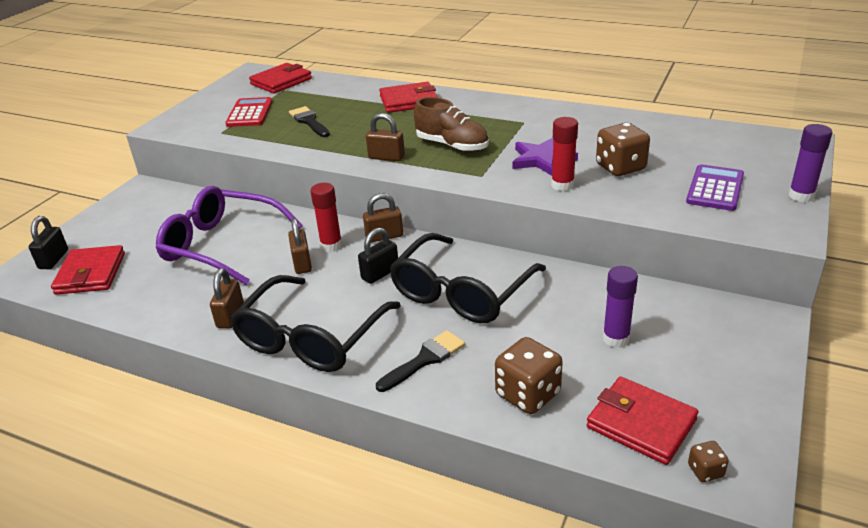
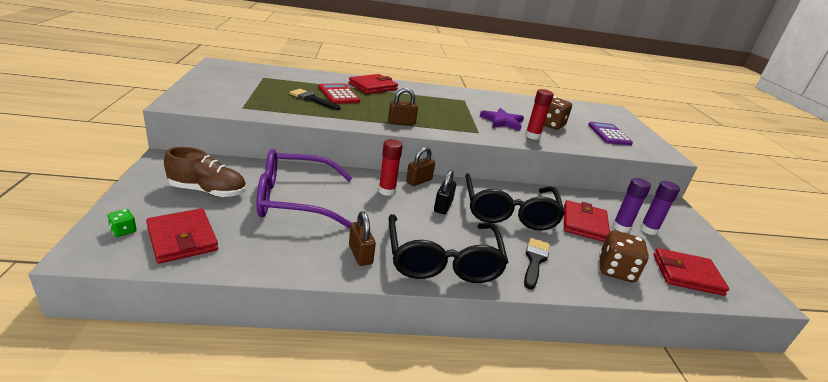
camera: 35 degrees left, 5 degrees down
(53, 259) = (123, 231): black padlock -> green dice
(250, 113) = (253, 93): red calculator -> red calculator (338, 94)
(281, 81) = (255, 71): red wallet -> red wallet (584, 224)
(302, 263) = (377, 206): brown padlock -> none
(452, 145) = (437, 114): brown shoe -> brown shoe (208, 191)
(705, 471) = (742, 294): brown dice -> none
(801, 196) = (649, 136): purple glue stick -> purple glue stick (648, 230)

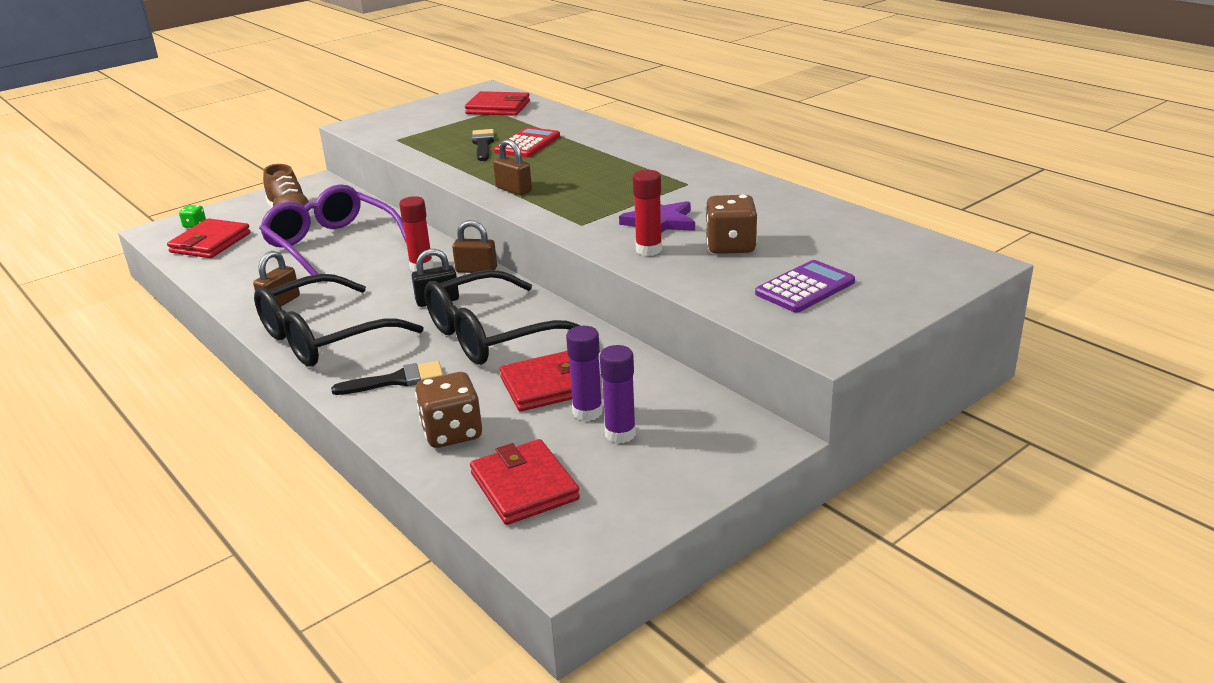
camera: 60 degrees right, 0 degrees up
(373, 87) = (598, 142): red wallet -> red wallet (498, 108)

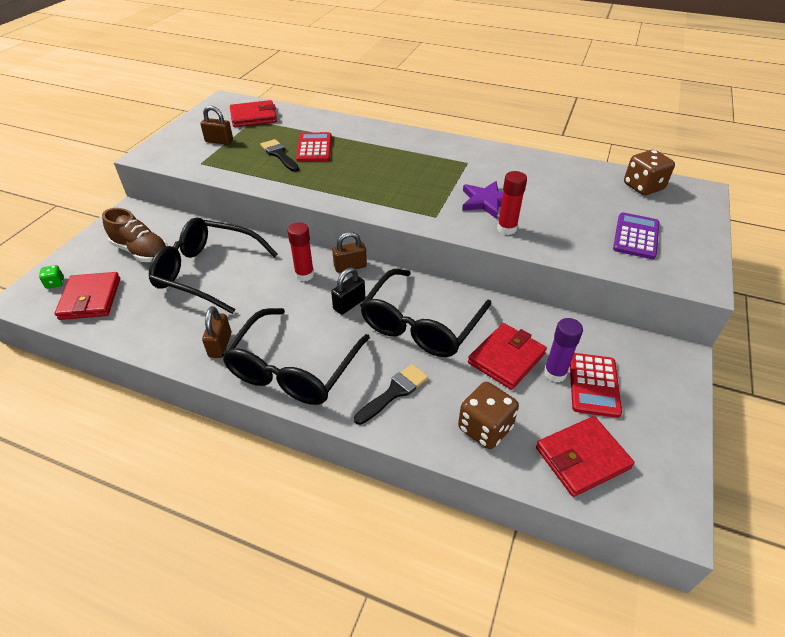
camera: 30 degrees left, 15 degrees up
(331, 245) = (207, 272): purple glasses -> black glasses
(513, 190) = (351, 194): brown padlock -> brown padlock (219, 141)
(524, 486) = (582, 458): red wallet -> red wallet turned 60 degrees counterclockwise
(620, 434) = (593, 385): purple glue stick -> red calculator
(730, 246) = (554, 212): brown dice -> brown dice (643, 187)

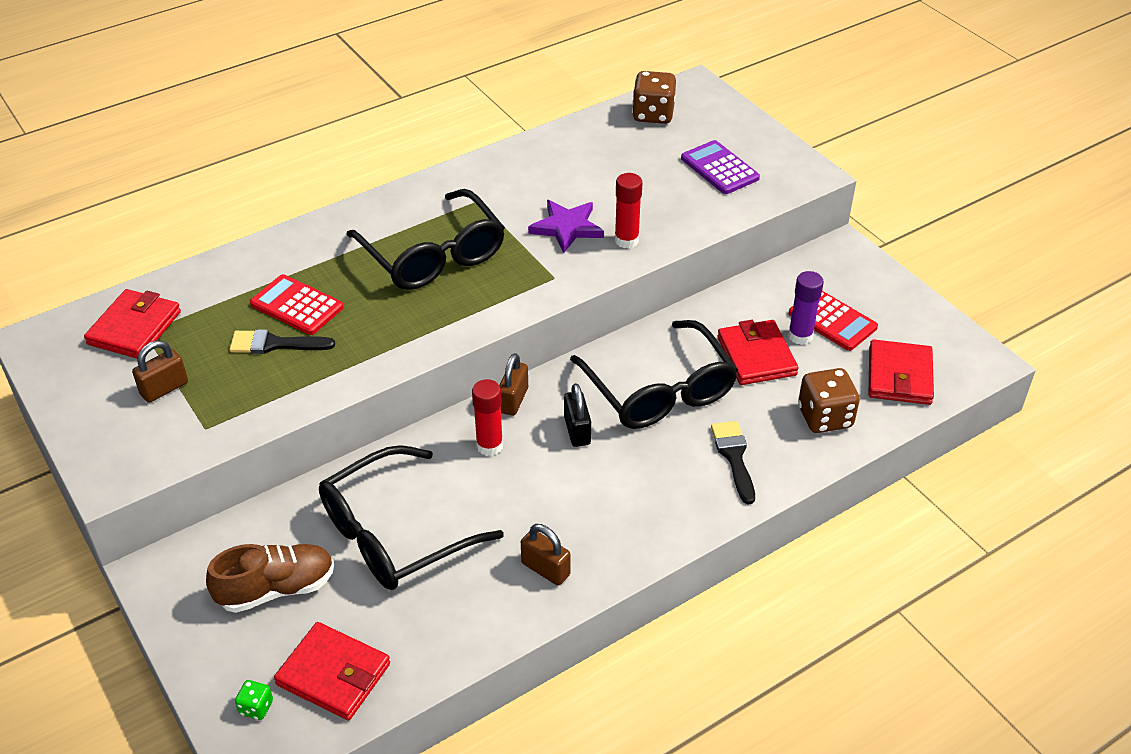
camera: 55 degrees left, 0 degrees up
(293, 368) = (637, 520): black glasses -> black glasses (433, 255)

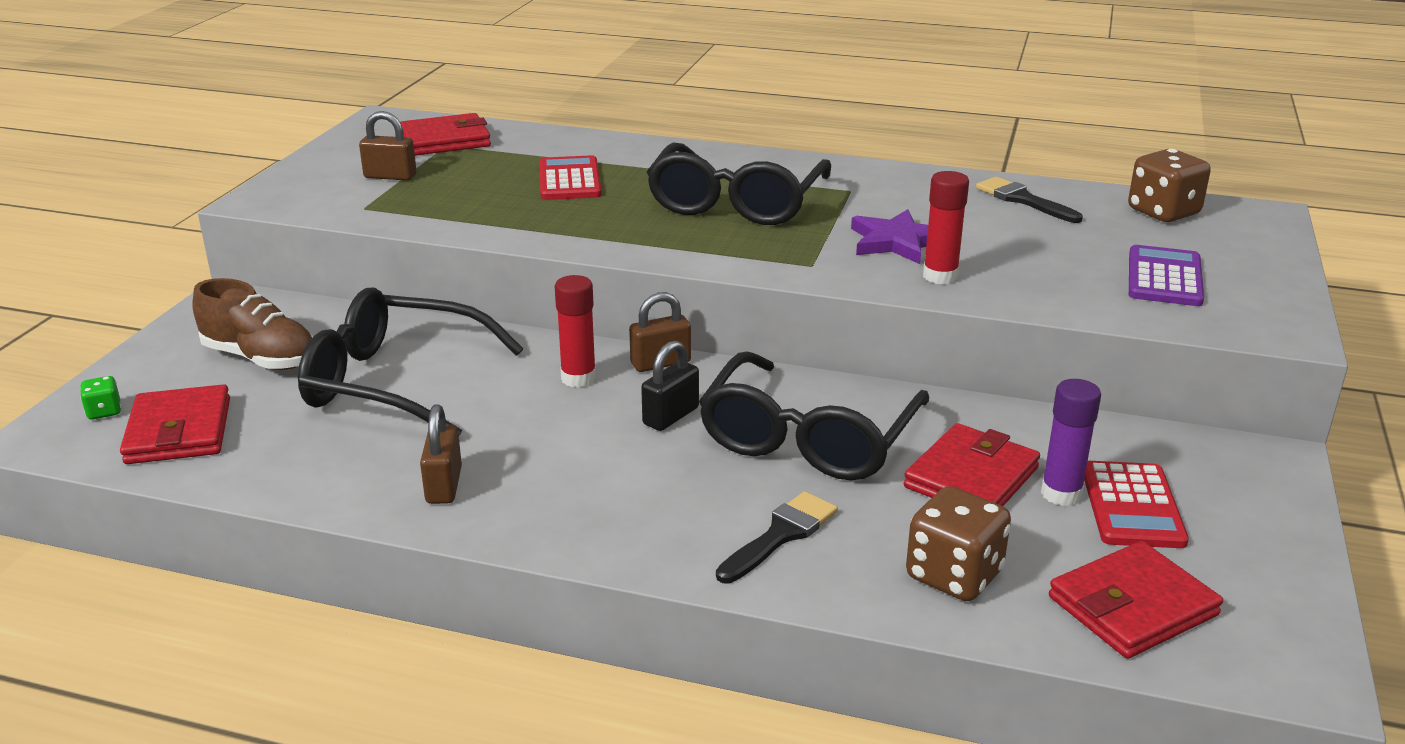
camera: 50 degrees right, 15 degrees down
(275, 344) = (507, 191): black brush -> black brush (1023, 200)

